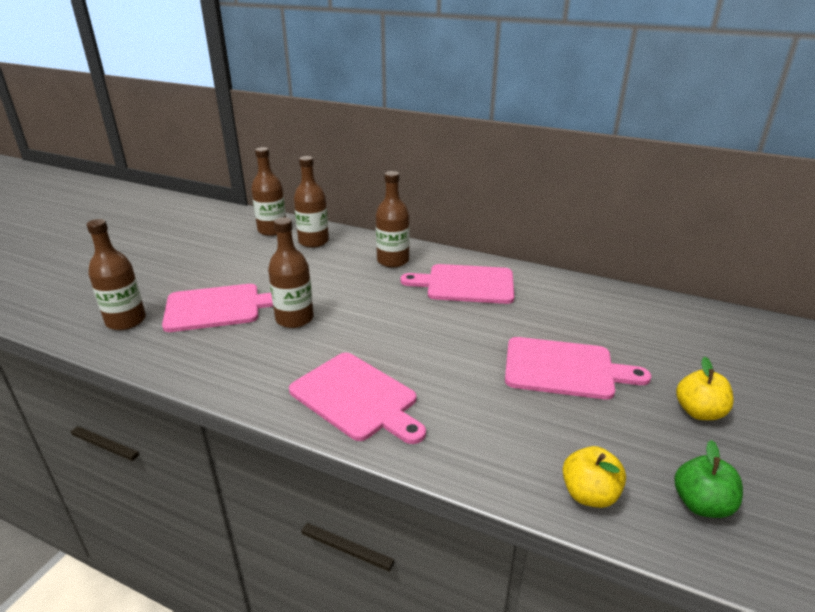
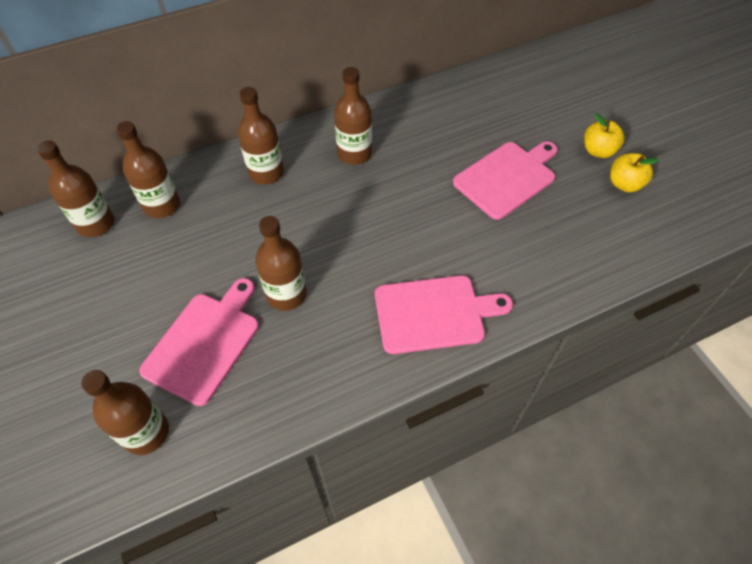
camera: 50 degrees left, 25 degrees up
(465, 284) = (354, 153): pink cutting board -> brown bottle
(589, 494) = (620, 254): yellow apple -> yellow apple (624, 184)
(701, 504) = (661, 212): green apple -> none

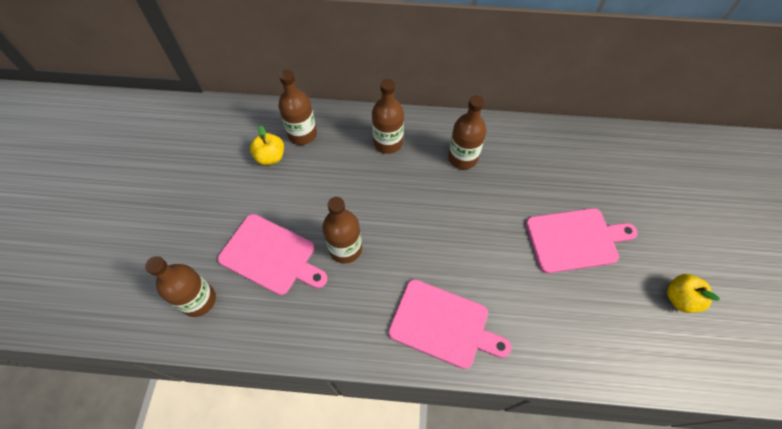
camera: 30 degrees right, 5 degrees up
(96, 224) = (253, 127): brown bottle -> none
(205, 343) = (271, 256): pink cutting board -> pink cutting board turned 60 degrees clockwise
(598, 151) = (674, 255): yellow apple -> yellow apple (270, 157)

